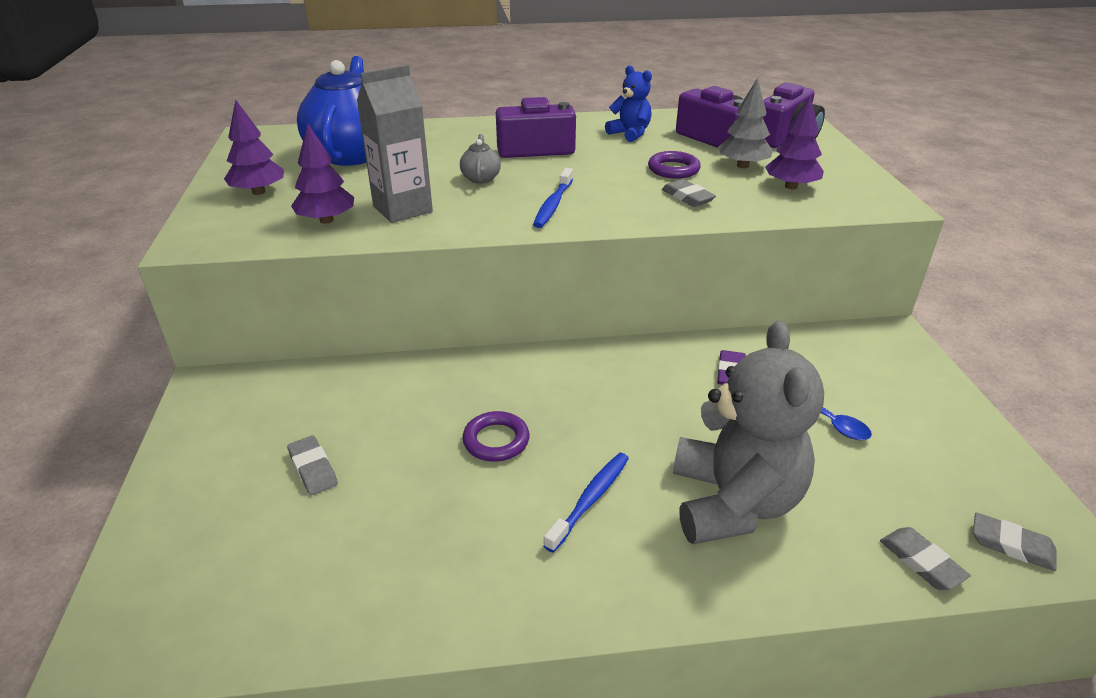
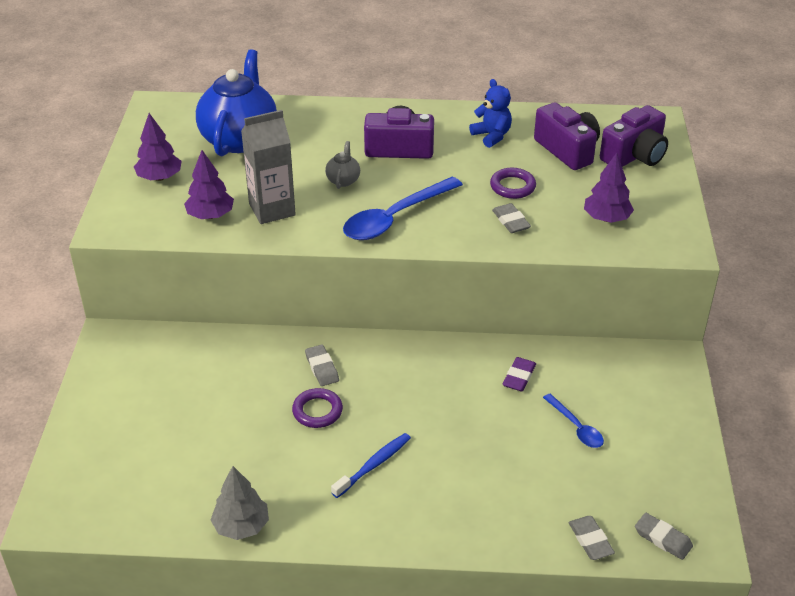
camera: 10 degrees right, 5 degrees up
(313, 468) = (182, 415): grey eraser -> grey eraser (322, 368)
(553, 204) = (395, 218): blue toothbrush -> blue spoon
(733, 503) = (476, 481): grey teddy bear -> none
(743, 166) = (576, 188): grey tree -> grey tree (241, 526)

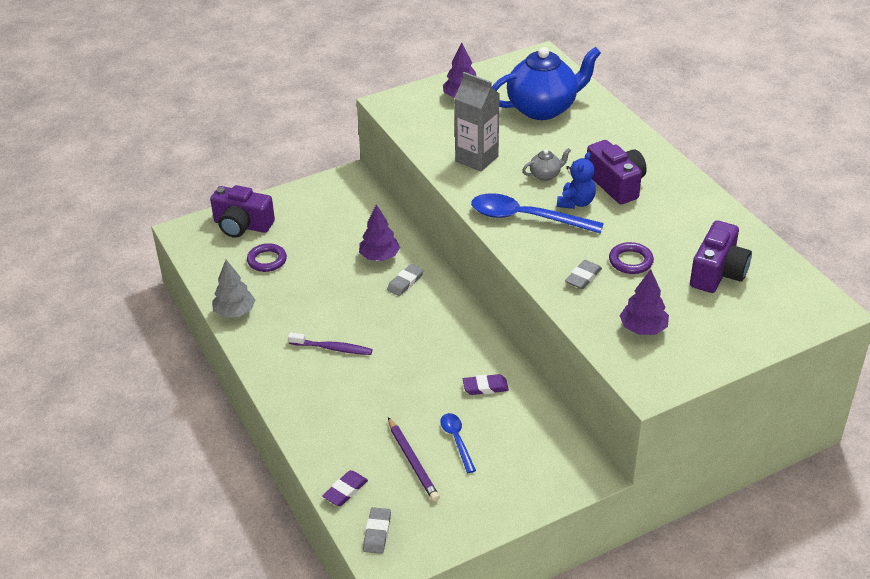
camera: 60 degrees right, 0 degrees up
(210, 215) = (443, 136): purple tree -> purple tree (379, 257)
(317, 411) = (361, 299): purple ring -> purple ring (267, 260)
(373, 465) = (332, 348): blue toothbrush -> purple toothbrush
(491, 136) = (689, 224): blue teddy bear -> blue teddy bear (576, 202)
(576, 427) = (457, 440): blue spoon -> blue spoon turned 135 degrees clockwise
(583, 471) = (413, 462): none -> purple pencil
(590, 540) = (345, 490): grey eraser -> purple eraser
(634, 155) = (756, 315): purple camera -> purple camera (242, 225)

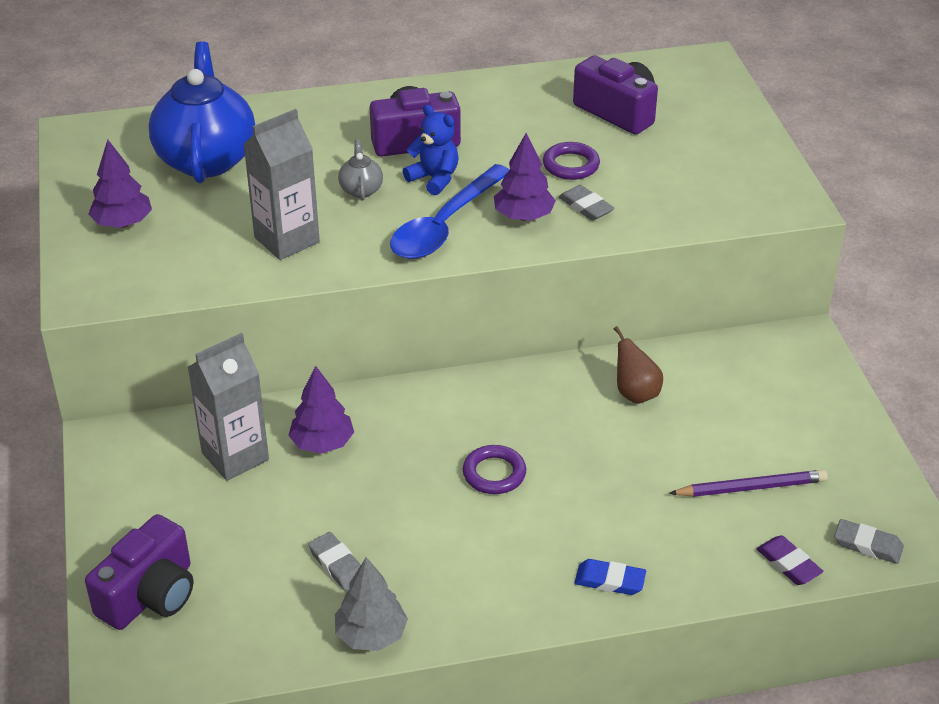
camera: 75 degrees left, 0 degrees up
(267, 260) = (261, 575): purple ring -> purple ring (494, 473)
(304, 404) = (610, 580): none -> blue eraser
(332, 348) = (503, 530): purple toothbrush -> none
(356, 226) = (235, 456): none -> grey carton
(405, 282) = (394, 427): grey eraser -> grey eraser (338, 565)
(457, 440) = (723, 439): blue spoon -> none
(485, 387) = (635, 393): purple eraser -> brown pear
(643, 328) = (695, 185): purple tree -> purple tree (523, 216)

